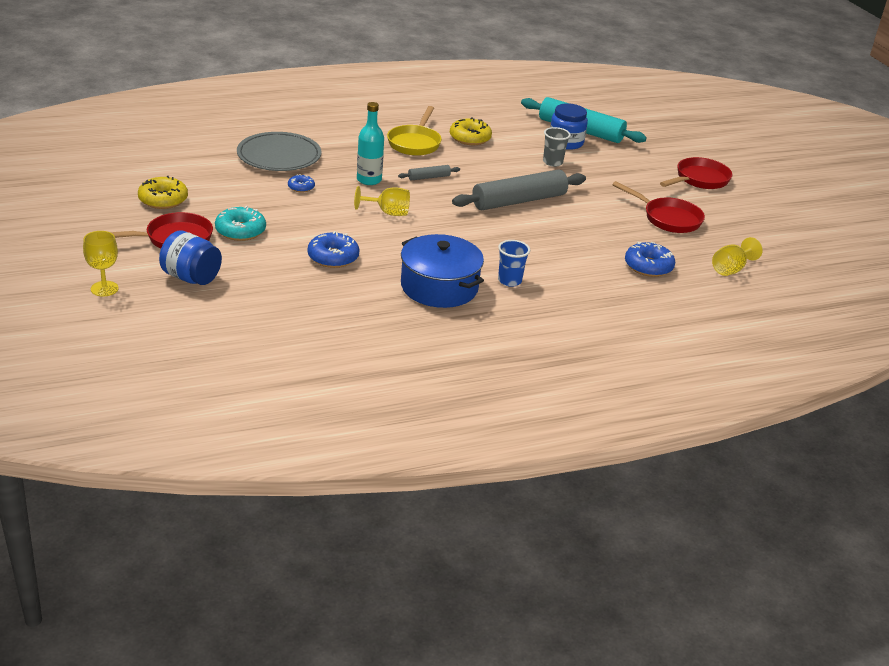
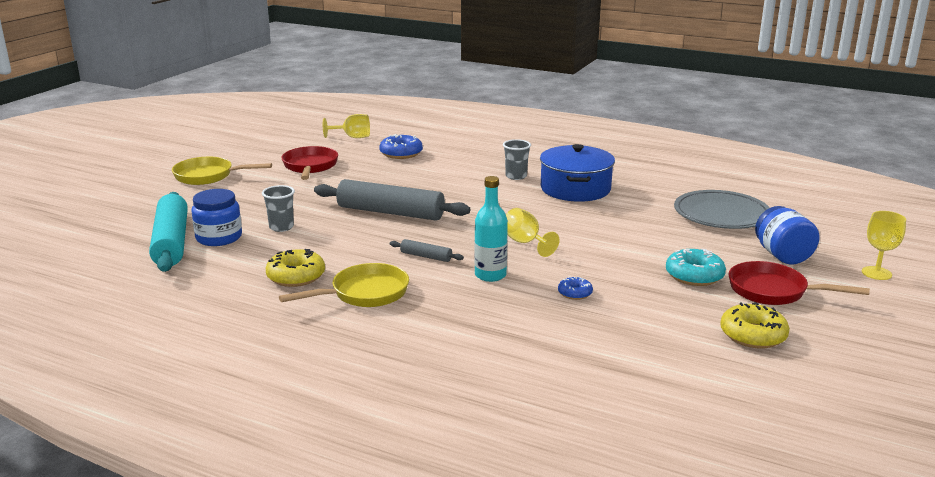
camera: 130 degrees left, 10 degrees down
(279, 156) = (547, 338): grey plate -> grey plate (721, 214)
(333, 257) = (632, 229): blue donut -> none
(509, 281) = (516, 176): blue cup -> grey cup
(699, 180) = (208, 176): red pan -> yellow pan

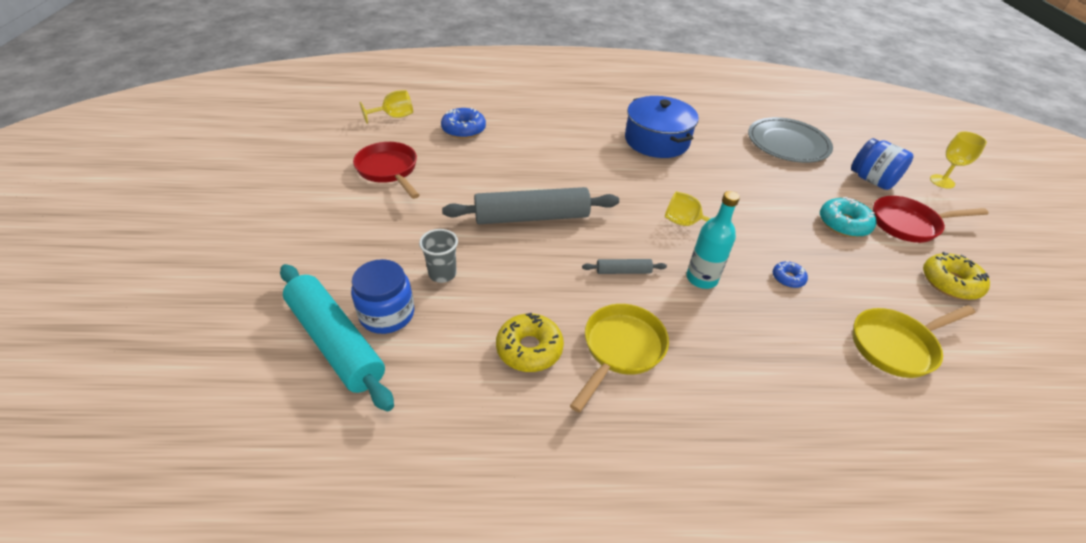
camera: 30 degrees left, 20 degrees up
(208, 176) = (284, 214): yellow pan -> yellow pan (896, 345)
(516, 176) = (594, 136): grey cup -> none

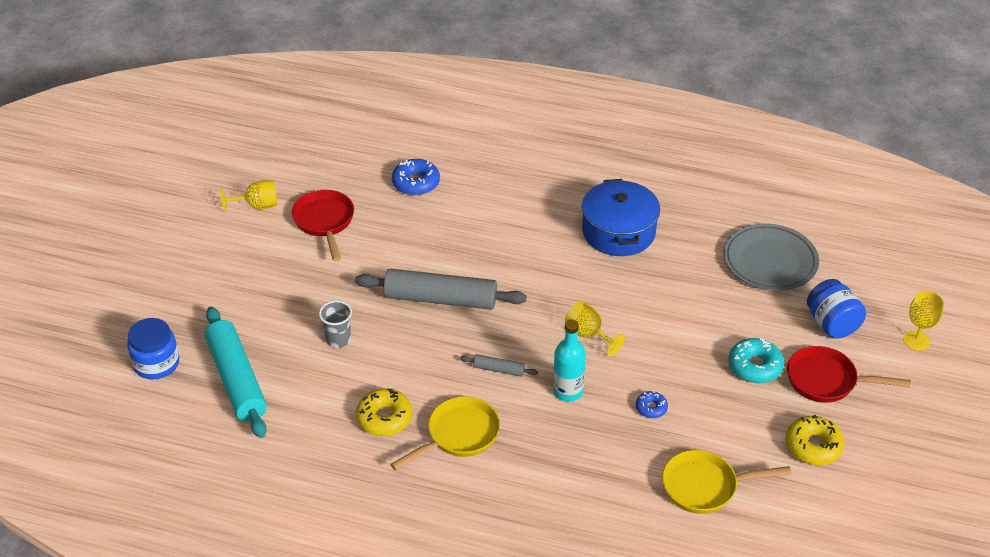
camera: 20 degrees right, 0 degrees up
(387, 314) = (282, 365): blue jar -> blue jar (156, 363)
(394, 116) = (350, 154): yellow goblet -> yellow goblet (257, 206)

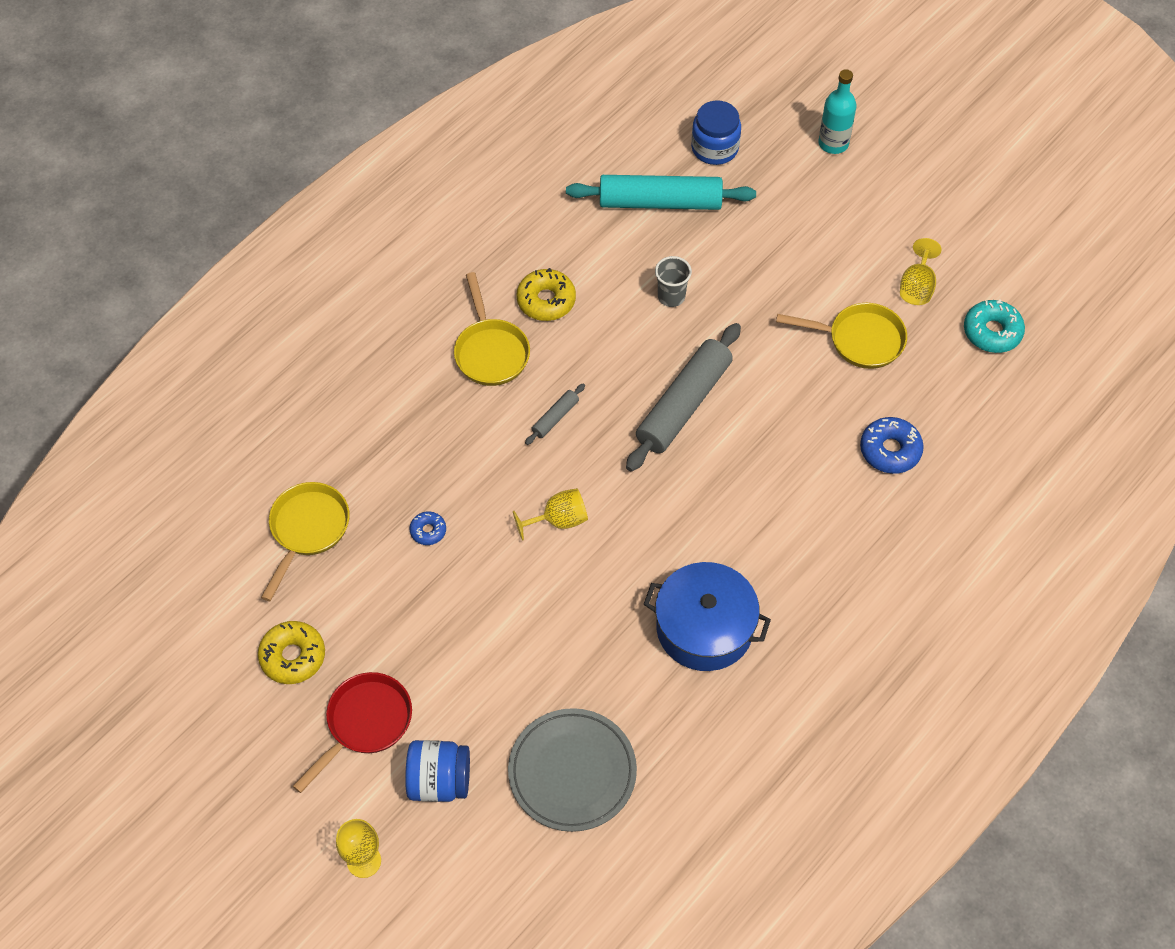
camera: 115 degrees right, 15 degrees up
(324, 222) = (859, 340): red pan -> yellow pan
(568, 391) = (492, 466): turquoise bottle -> turquoise bottle (833, 143)
(754, 366) = (425, 661): turquoise donut -> turquoise donut (992, 332)

